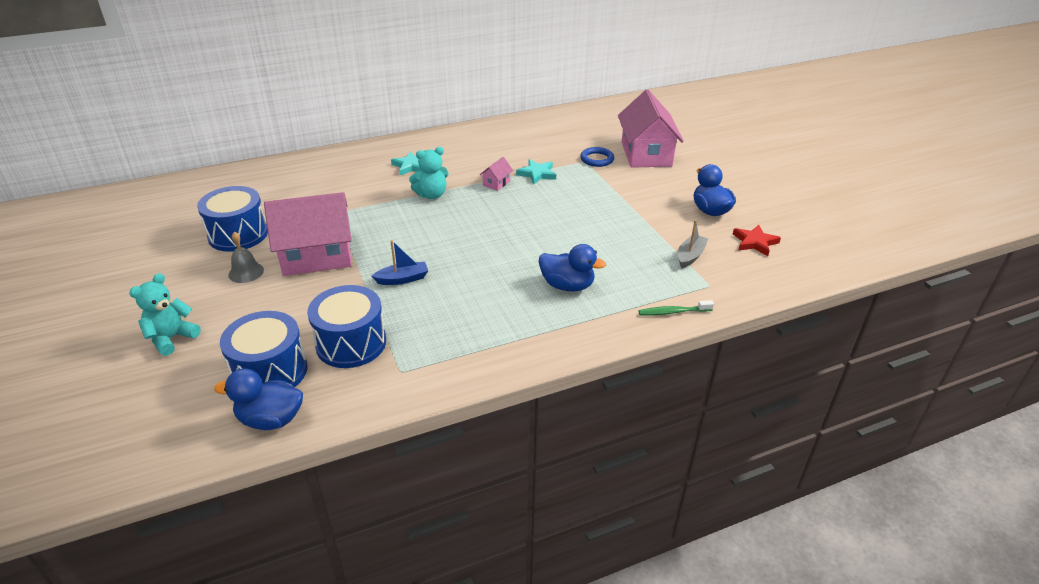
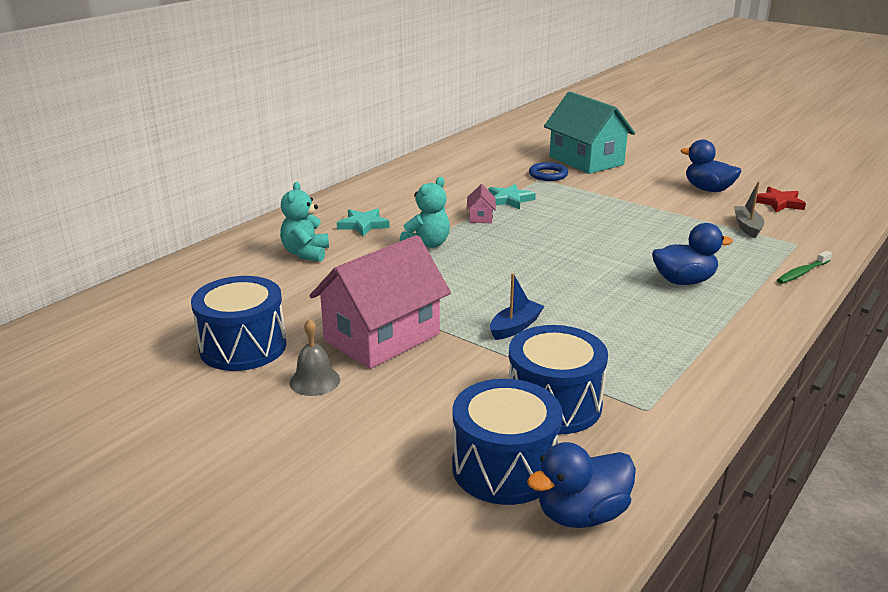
camera: 30 degrees left, 10 degrees down
(171, 338) = (320, 484): turquoise teddy bear -> turquoise teddy bear (306, 253)
(646, 154) = (586, 160): pink house -> turquoise house

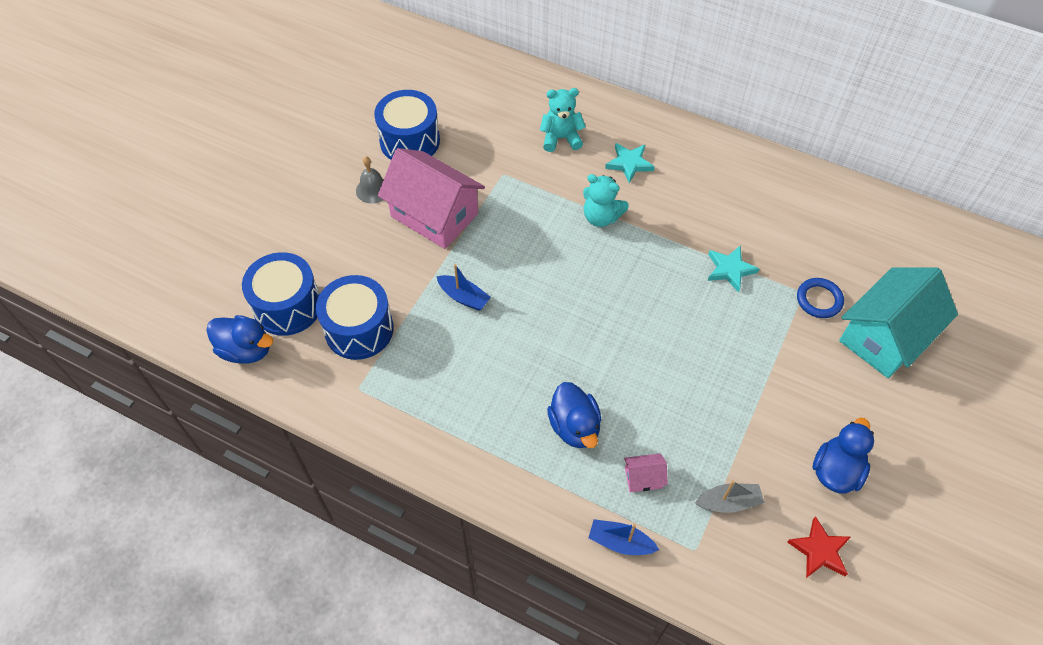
camera: 80 degrees right, 30 degrees up
(480, 217) = (675, 250): pink house -> pink house (643, 478)
(581, 514) = (246, 350): blue duck -> blue duck turned 150 degrees clockwise
(802, 272) = (620, 542): green toothbrush -> blue boat

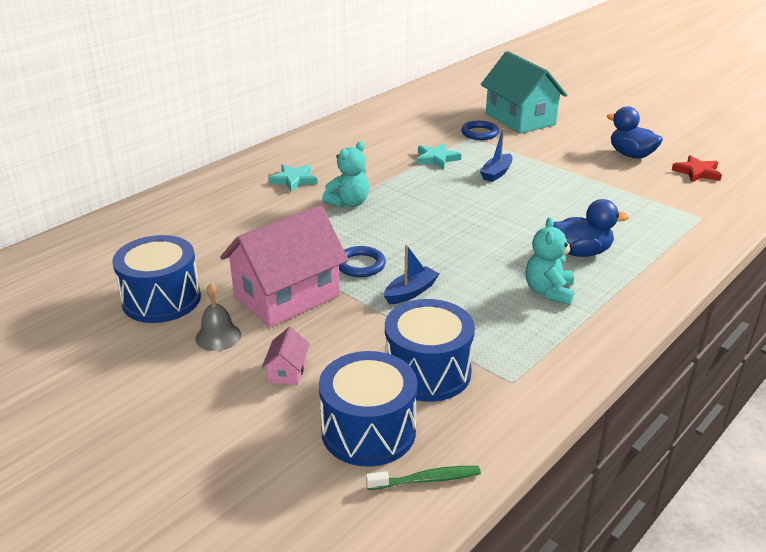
camera: 75 degrees left, 25 degrees down
(246, 350) = (426, 479): blue duck -> green toothbrush
(495, 252) = (360, 265): none -> blue ring
(561, 138) = (235, 208): turquoise teddy bear -> turquoise teddy bear (549, 292)
(620, 542) = (698, 248): blue boat -> blue boat (496, 173)
(643, 478) = (635, 228): pink house -> pink house (287, 371)
(728, 502) = (658, 197): grey boat -> none

